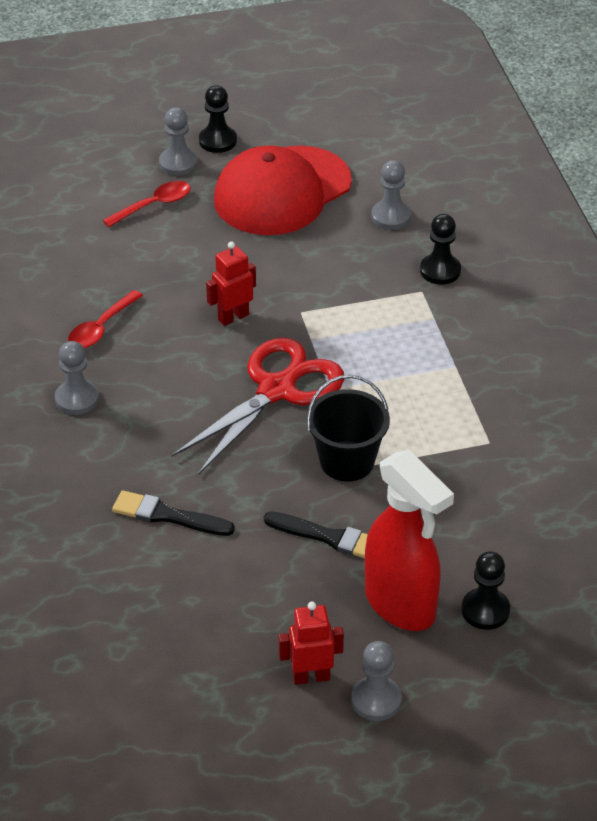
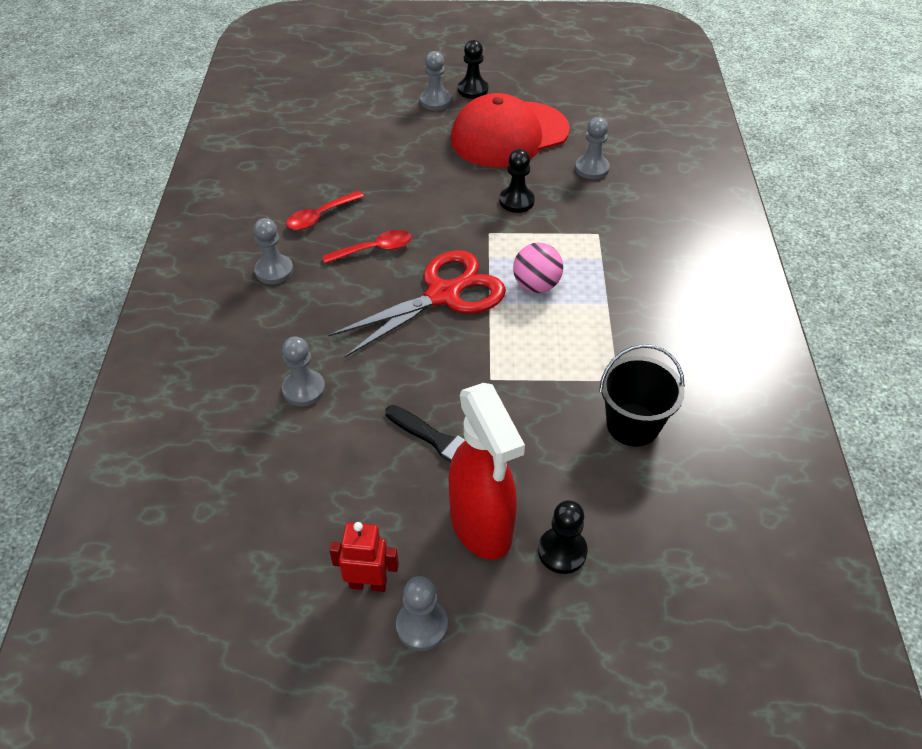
camera: 15 degrees right, 5 degrees up
(154, 205) = (403, 129): red spoon -> red spoon (374, 249)
(168, 515) = (304, 389): black brush -> grey pawn
(233, 317) = (430, 227): red robot -> none
(347, 461) = (481, 371): black bucket -> black bucket (632, 425)
(373, 361) = (536, 285): none -> pink ball
(440, 271) = (619, 219): black pawn -> black pawn (516, 201)

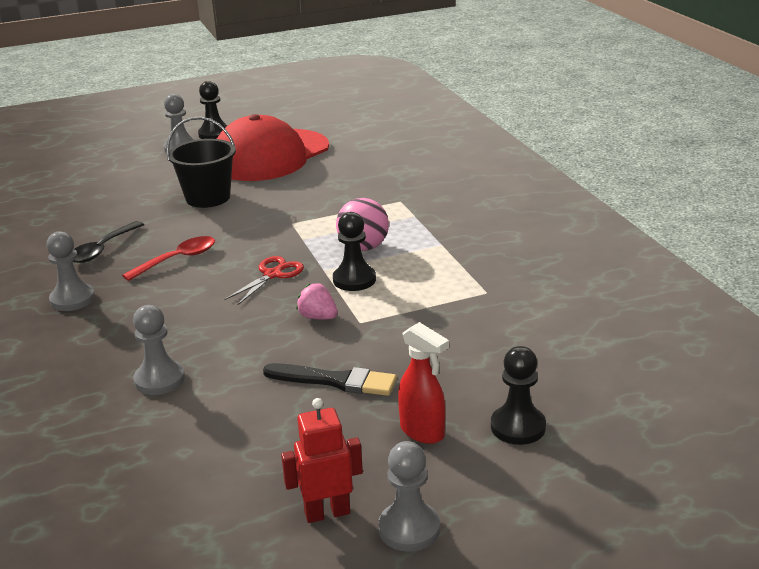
camera: 20 degrees left, 20 degrees down
(320, 216) = (102, 249): red spoon -> black spoon
(444, 294) = (273, 274): red scissors -> red scissors, size x0.48
(458, 360) = (318, 317): none -> pink strawberry
(481, 527) = (423, 432): red spray bottle -> red spray bottle, size x0.53
(516, 201) = (306, 196): black pawn -> black pawn (354, 280)
(592, 168) = (365, 161): grey pawn -> none
(632, 425) = (523, 318): black bucket -> black bucket (208, 198)

